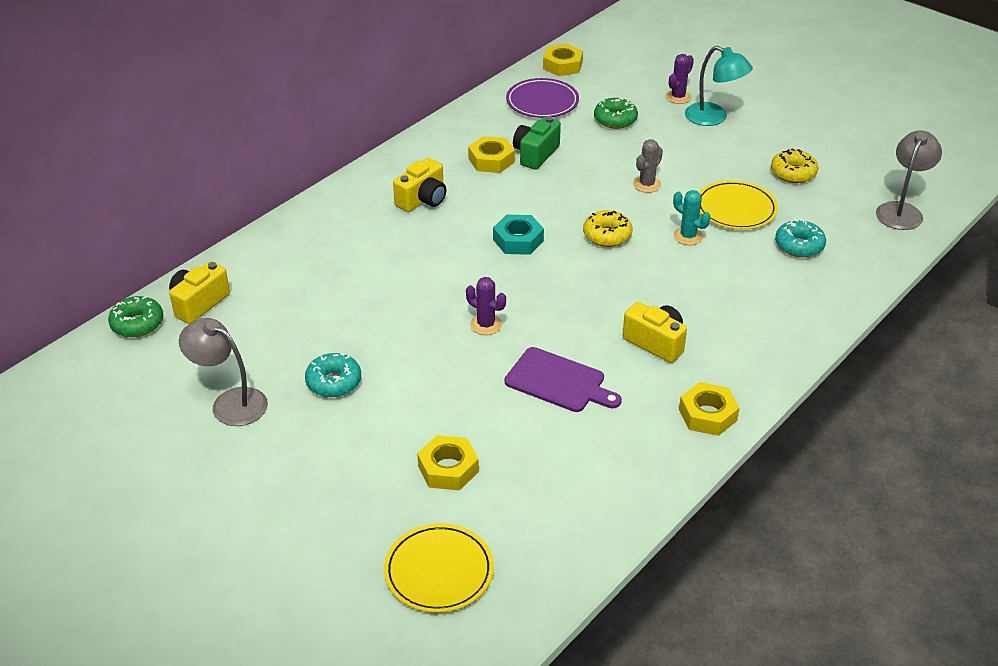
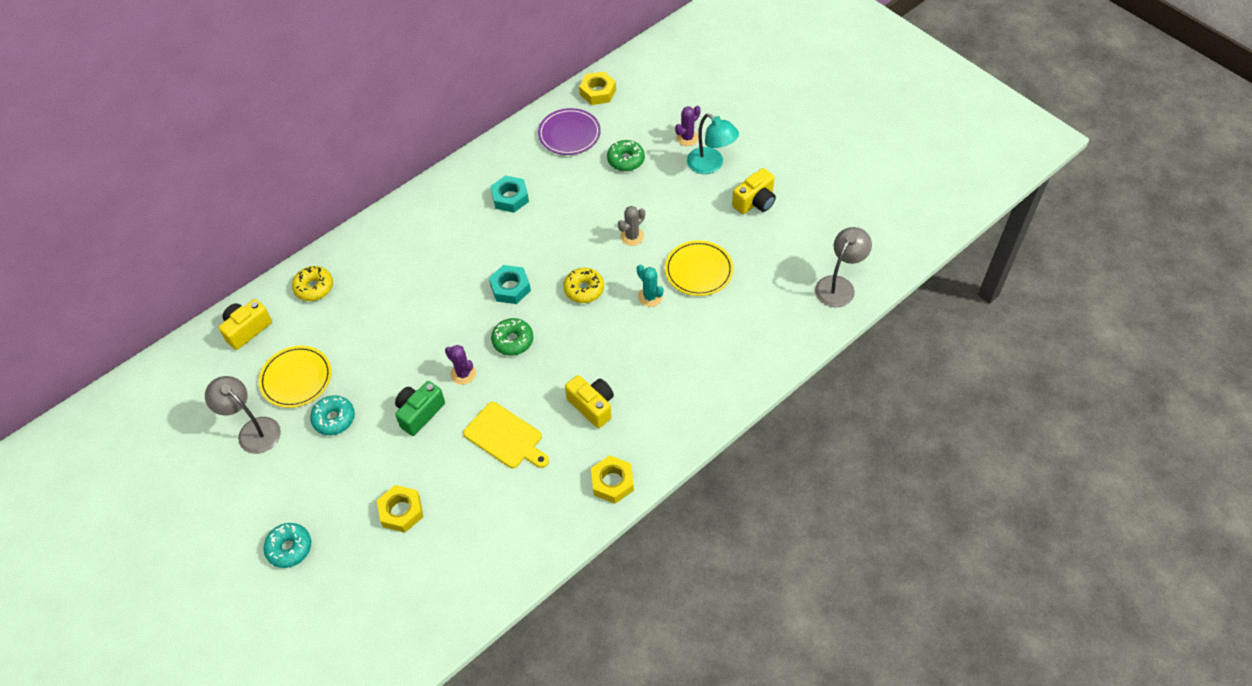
camera: 10 degrees right, 15 degrees up
(137, 324) = (197, 345): green donut -> green donut (513, 340)
(423, 200) = (444, 236): yellow camera -> yellow camera (755, 202)
(439, 571) = (373, 604): yellow plate -> yellow plate (296, 379)
(491, 160) = (510, 198): yellow nut -> turquoise nut
(535, 154) = (548, 194): green camera -> green camera (419, 413)
(558, 381) = (505, 437): purple cutting board -> yellow cutting board
(793, 173) = (759, 234): yellow donut -> yellow donut (314, 287)
(799, 245) = (739, 316): turquoise donut -> turquoise donut (289, 548)

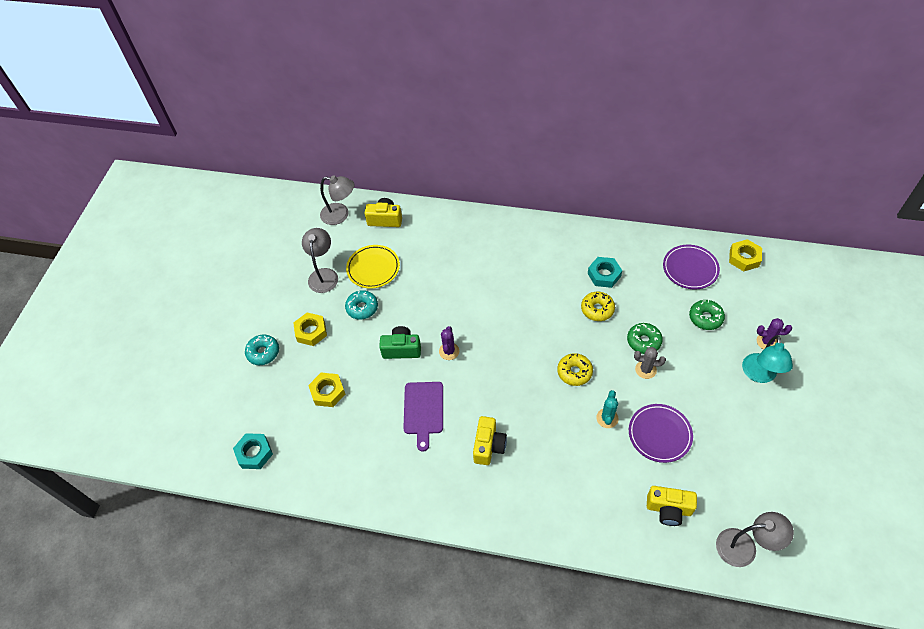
camera: 55 degrees right, 0 degrees up
(192, 367) = (340, 215): none -> grey lamp
(314, 287) = (441, 227): yellow donut -> yellow donut (597, 309)
(505, 437) = (423, 410): yellow cutting board -> purple cutting board
(510, 288) = (535, 328): turquoise nut -> turquoise nut (254, 453)
(513, 340) = (497, 360): green donut -> green donut (643, 341)
(612, 482) = (441, 503): yellow nut -> yellow nut (311, 332)
(698, 270) = (659, 434): yellow plate -> purple plate
(755, 202) = (759, 429): yellow camera -> yellow camera (668, 509)

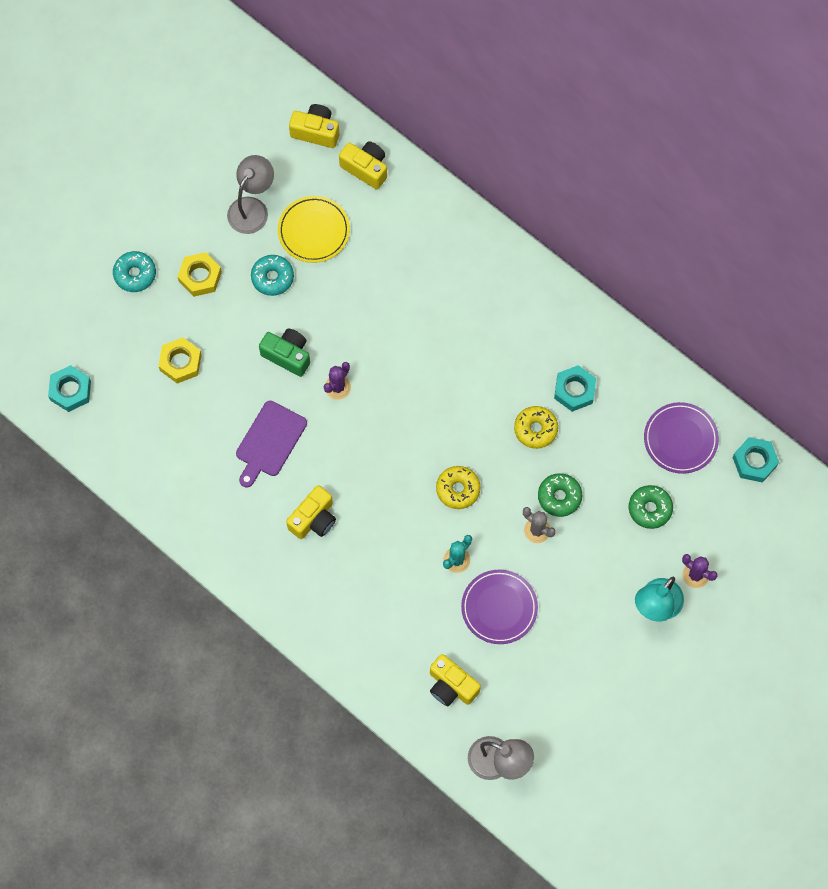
camera: 25 degrees right, 15 degrees up
(340, 215) = (316, 132): grey lamp -> yellow camera
(744, 258) = (754, 462): yellow nut -> turquoise nut

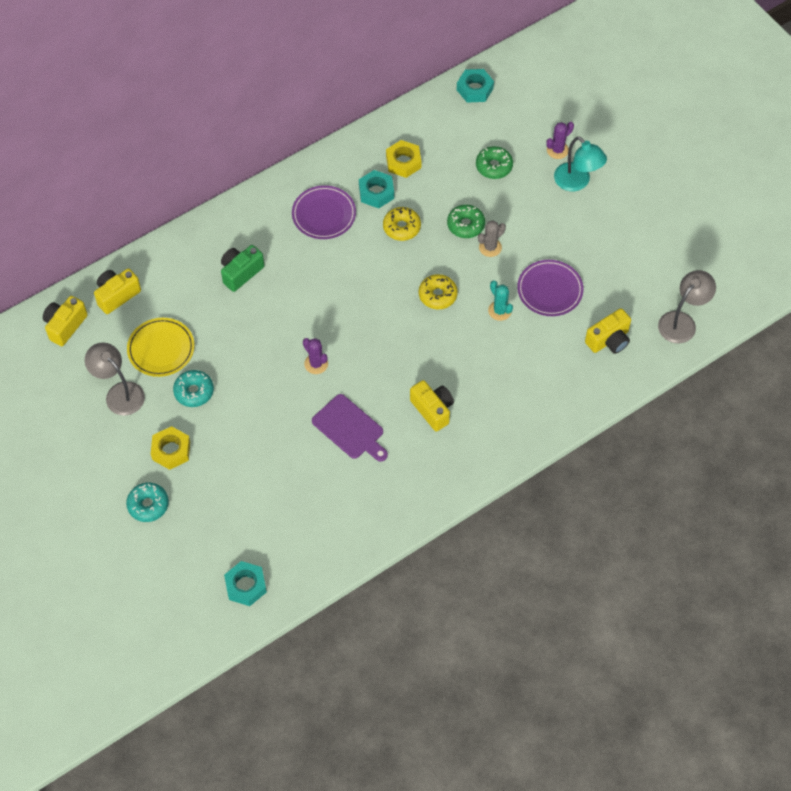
camera: 75 degrees left, 10 degrees down
(180, 362) = (250, 485): yellow nut -> yellow nut (403, 162)
(287, 355) = (273, 396): green camera -> green camera (241, 273)
(680, 439) = (441, 132): purple plate -> purple plate (324, 214)

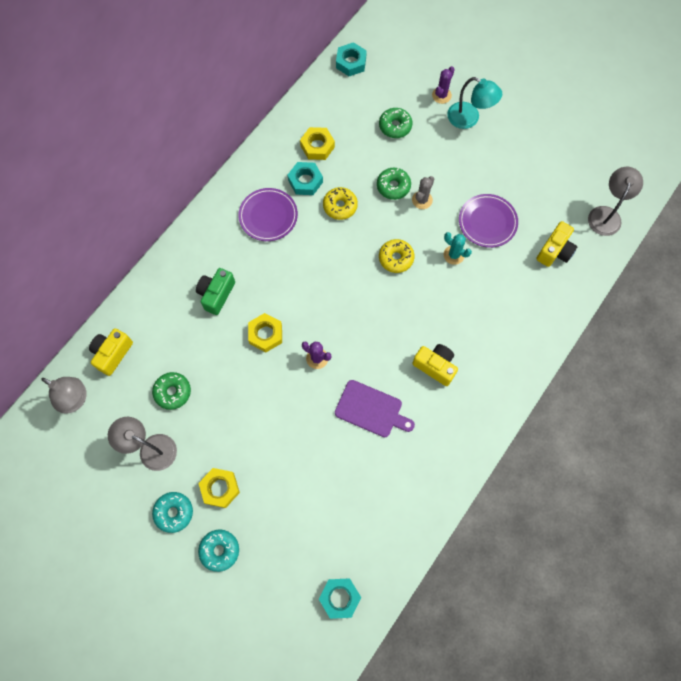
camera: 20 degrees left, 10 degrees up
(65, 326) = (75, 400): yellow camera -> grey lamp
(161, 349) = (173, 392): yellow plate -> green donut
(194, 391) = (218, 423): turquoise donut -> turquoise donut (174, 512)
(274, 325) = (265, 334): none -> yellow nut

